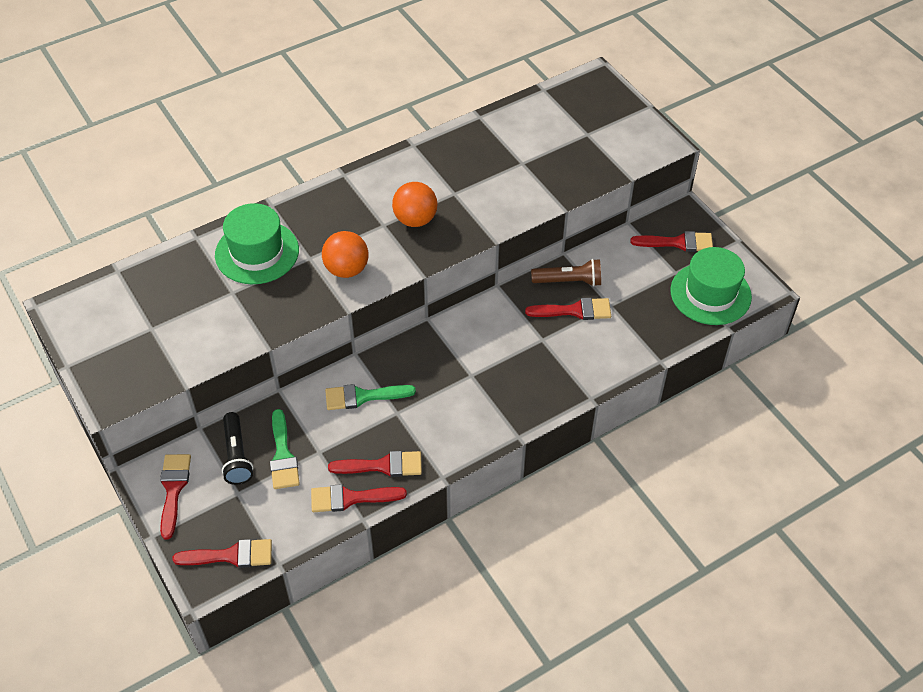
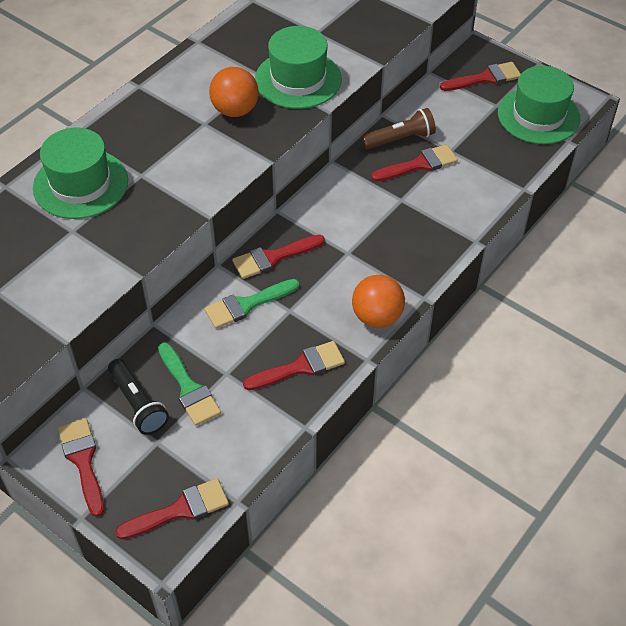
camera: 20 degrees left, 0 degrees up
(346, 269) = (186, 176): orange ball -> orange ball (377, 317)
(350, 498) = (282, 410): red brush -> red brush (273, 257)
(484, 205) = (298, 79): none -> green hat

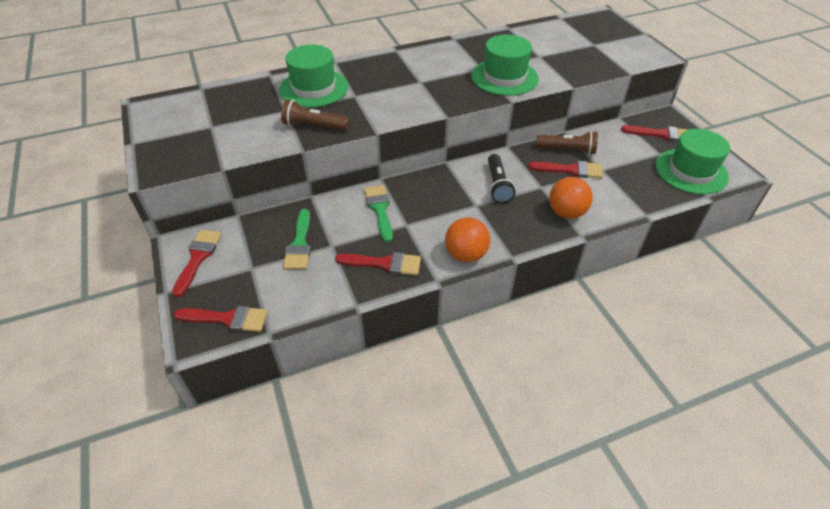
camera: 30 degrees right, 5 degrees down
(127, 238) = (314, 126): none -> brown flashlight
(138, 404) = (260, 239): black flashlight -> black flashlight (497, 185)
(235, 110) = (446, 81): orange ball -> orange ball (566, 213)
(246, 305) = (379, 209): green brush -> green brush turned 75 degrees clockwise
(273, 257) = (420, 188): red brush -> none

